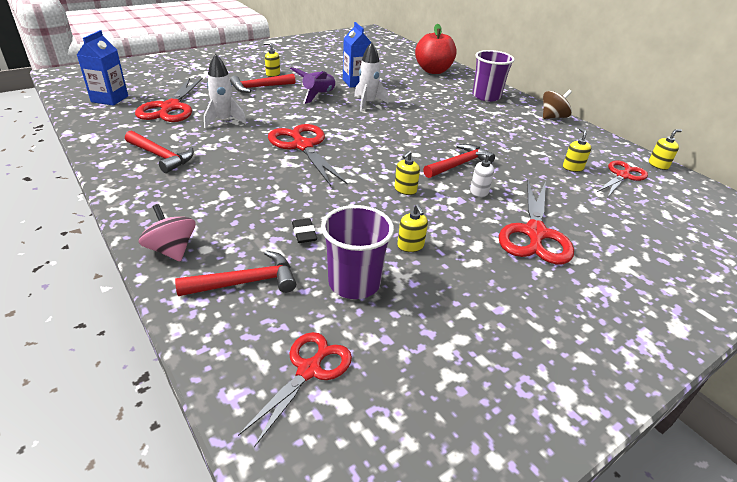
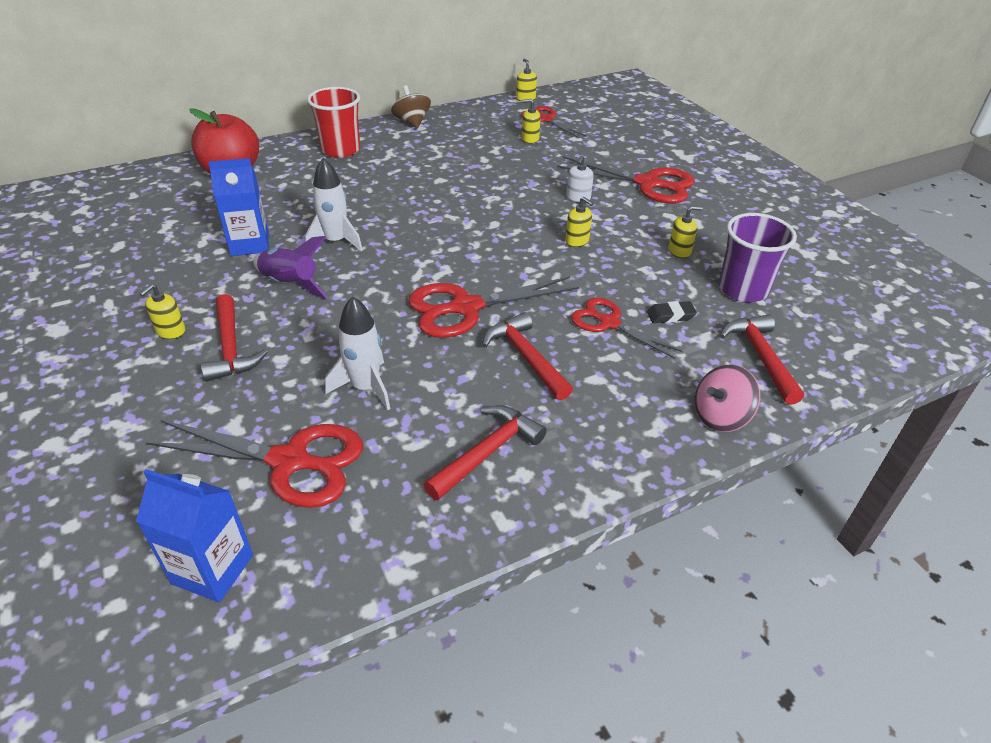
camera: 80 degrees left, 5 degrees up
(309, 370) = (856, 321): red scissors -> red scissors (609, 323)
(459, 164) = (521, 199): red hammer -> red hammer (525, 357)
(486, 96) = (340, 150): purple cup -> red cup

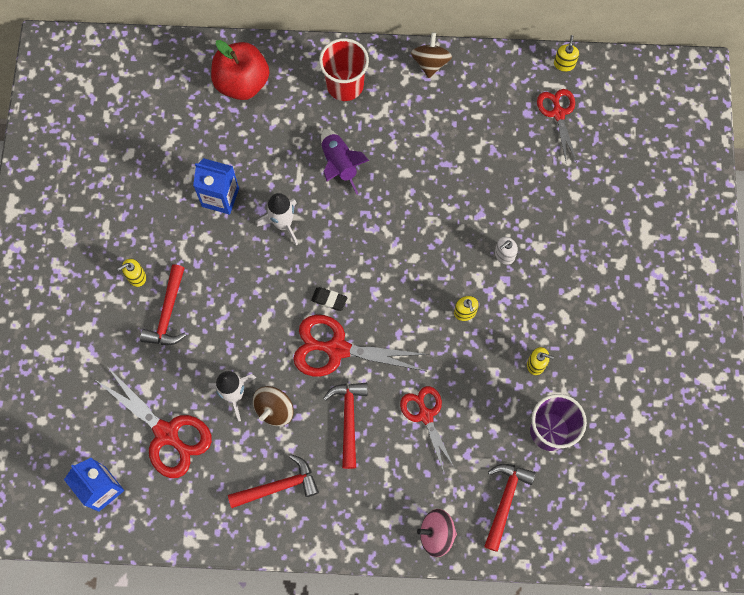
camera: 30 degrees right, 30 degrees up
(290, 284) = (230, 262): purple rocket -> purple rocket (339, 164)
(428, 382) = (274, 409): none -> brown spinning top
(530, 139) = (521, 142): yellow soap dispenser -> none
(648, 184) = (579, 263): red scissors -> none
(670, 315) = (474, 430): black eraser -> black eraser (329, 300)

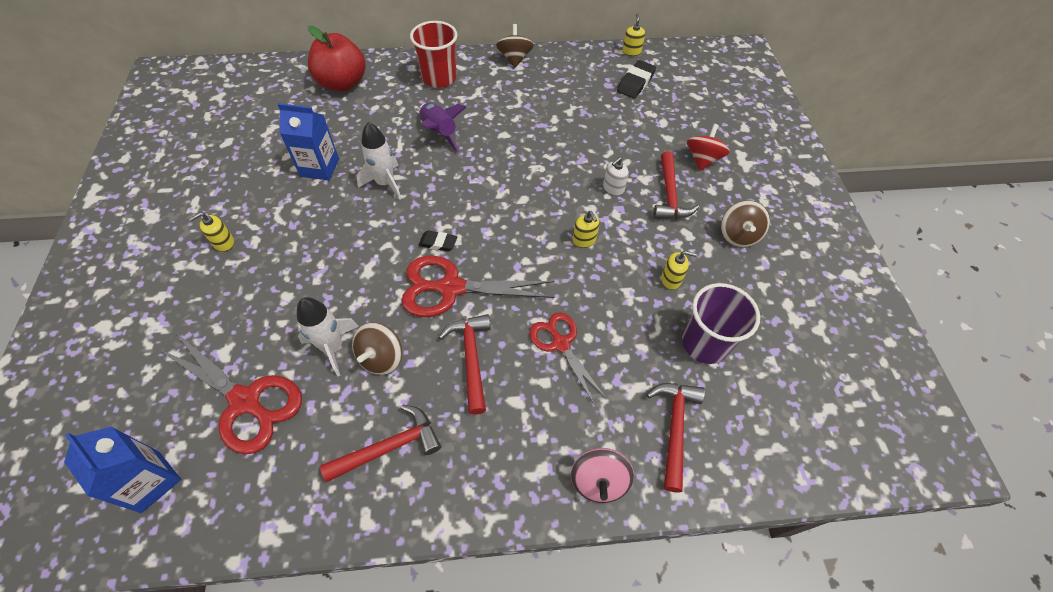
camera: 10 degrees left, 15 degrees down
(168, 313) = (257, 273): red hammer -> red hammer (669, 195)
(436, 534) = (598, 481): pink spinning top -> pink spinning top turned 75 degrees counterclockwise
(558, 113) = (635, 83): red scissors -> black eraser
(603, 228) = (702, 159): none -> red spinning top
(612, 324) = (738, 235): none -> brown spinning top

